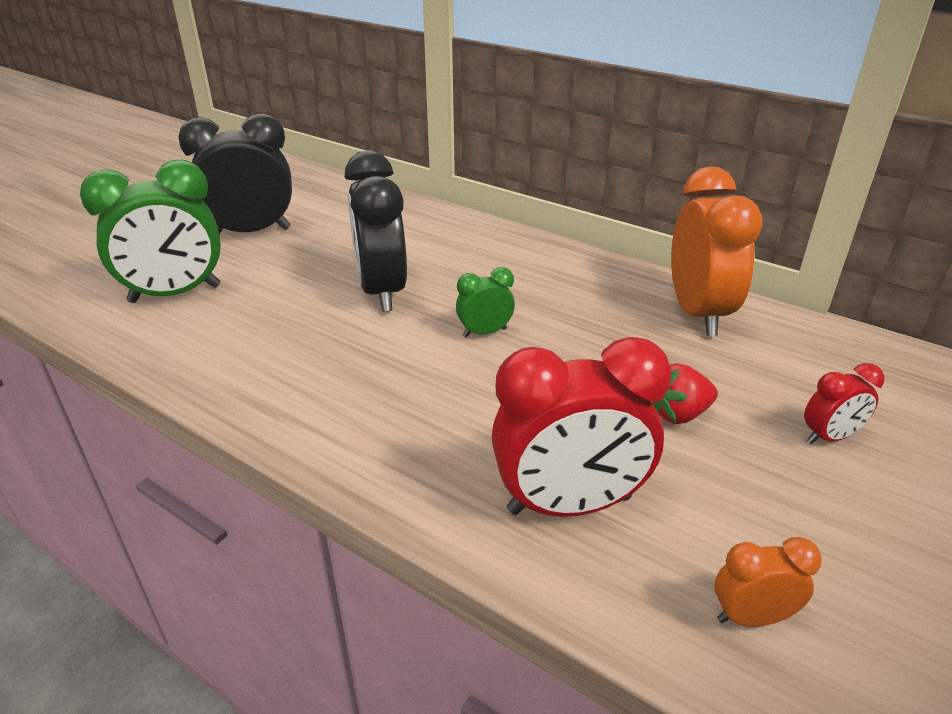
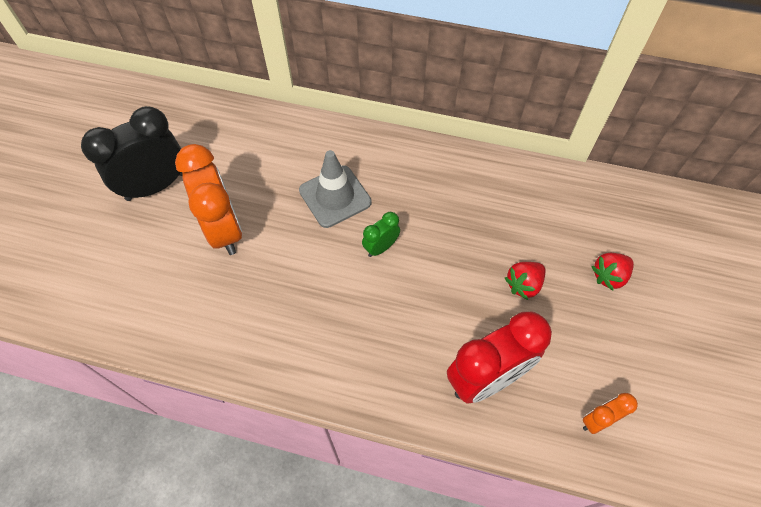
camera: 20 degrees left, 25 degrees up
(175, 294) = (140, 276): green clock -> none
(382, 291) = (292, 226): black clock -> none
(452, 278) = (335, 196): none -> grey traffic cone
(698, 313) = (509, 185): orange clock -> orange clock (224, 230)
(829, 437) = (609, 276): red clock -> red strawberry

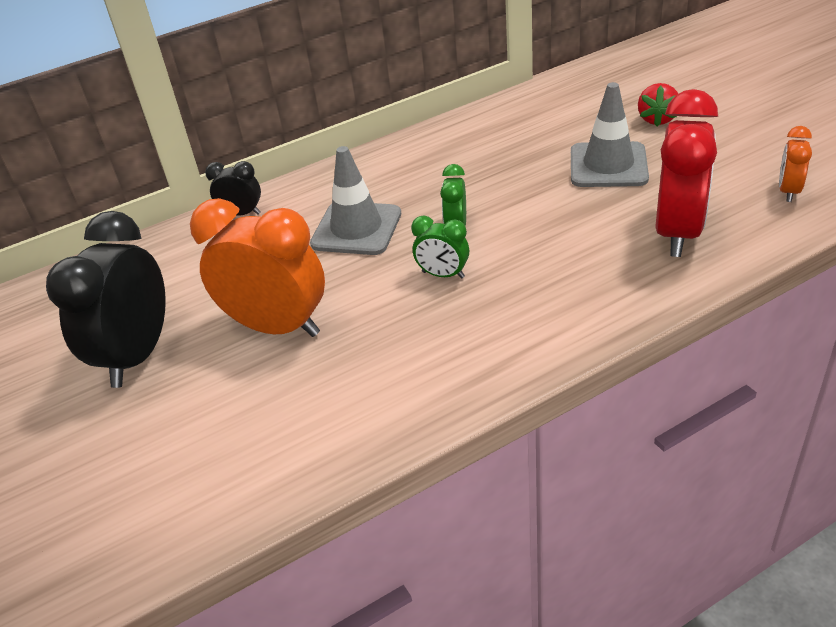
camera: 40 degrees left, 20 degrees down
(299, 128) = (242, 214): none -> black clock
(332, 275) = (443, 275): none -> green clock
(523, 285) = (608, 165): red strawberry -> grey traffic cone

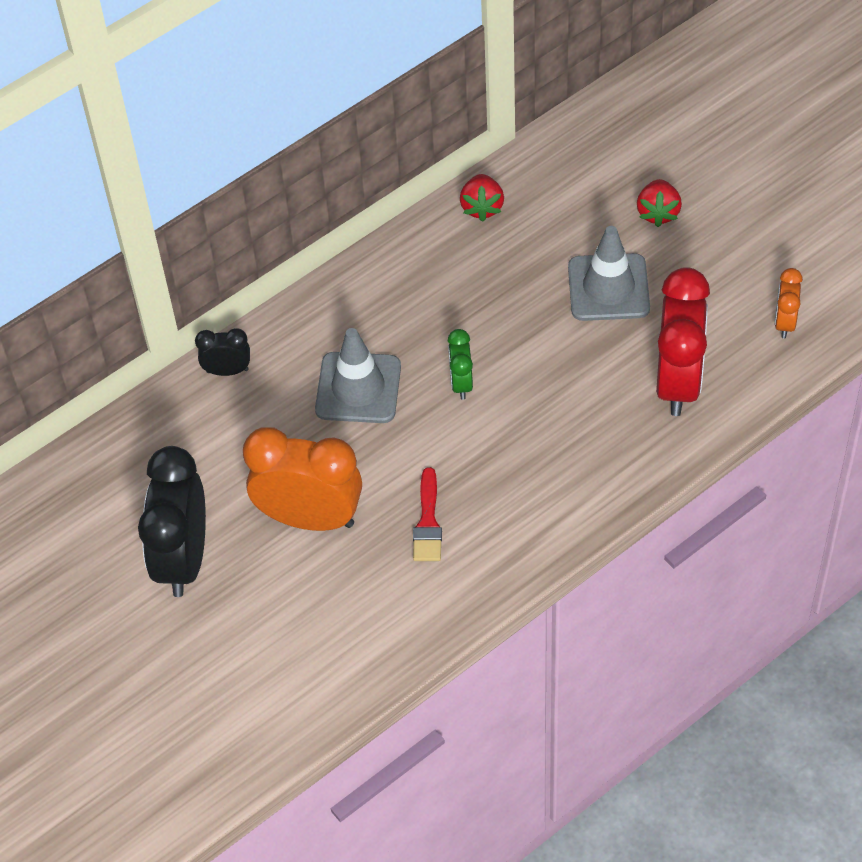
camera: 10 degrees left, 15 degrees up
(398, 336) = (428, 522): none -> red brush
(443, 275) = (458, 446): green clock -> none
(497, 116) = (482, 207): none -> red strawberry

